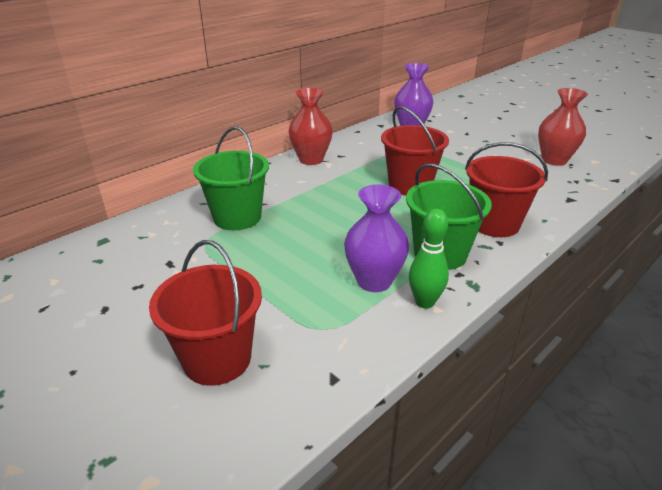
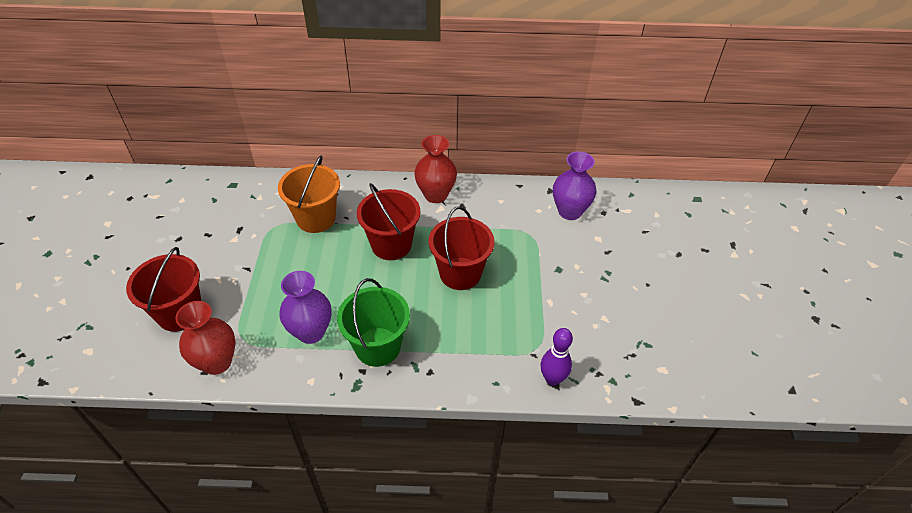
camera: 45 degrees right, 15 degrees up
(237, 217) = (316, 218): green bucket -> orange bucket
(424, 302) = (312, 370): green bowling pin -> none
(494, 224) = (454, 355): red bucket -> red bucket (391, 245)
(554, 160) = (626, 339): red vase -> red vase (217, 362)
(564, 198) = (552, 379): none -> purple bowling pin

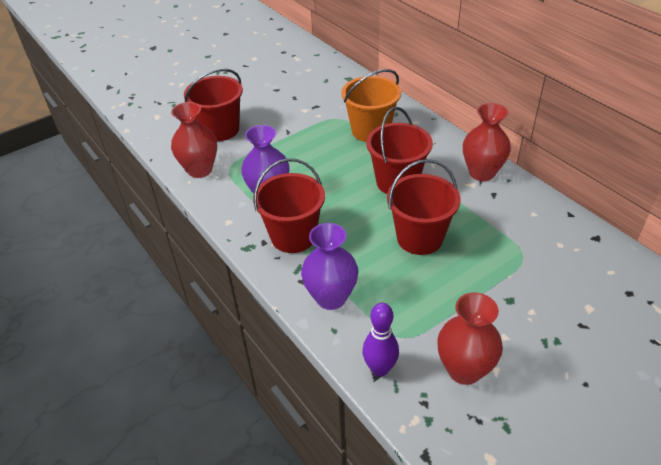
camera: 55 degrees right, 5 degrees down
(377, 347) = (293, 236): green bucket -> red bucket
(569, 211) = (592, 267): purple vase -> purple vase (331, 297)
(591, 334) = (464, 370): none -> red vase

